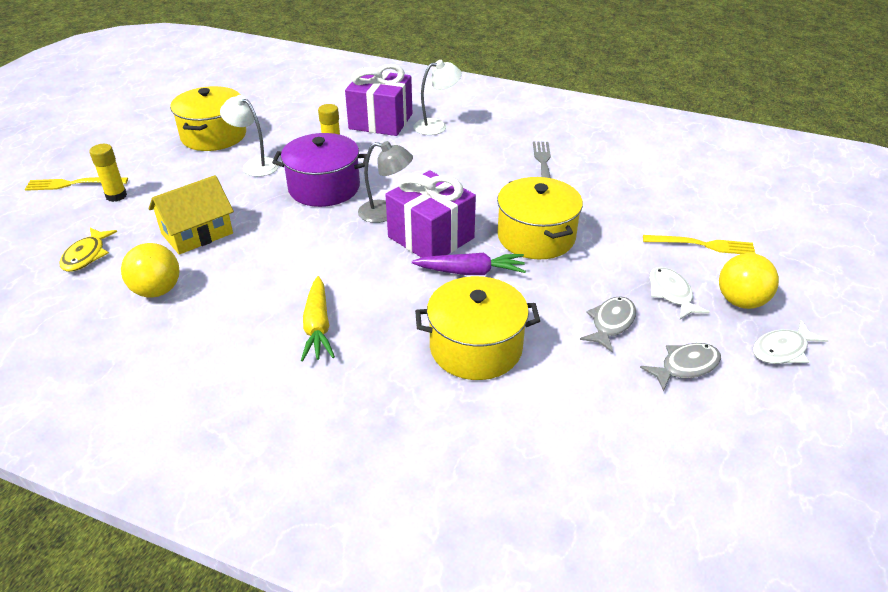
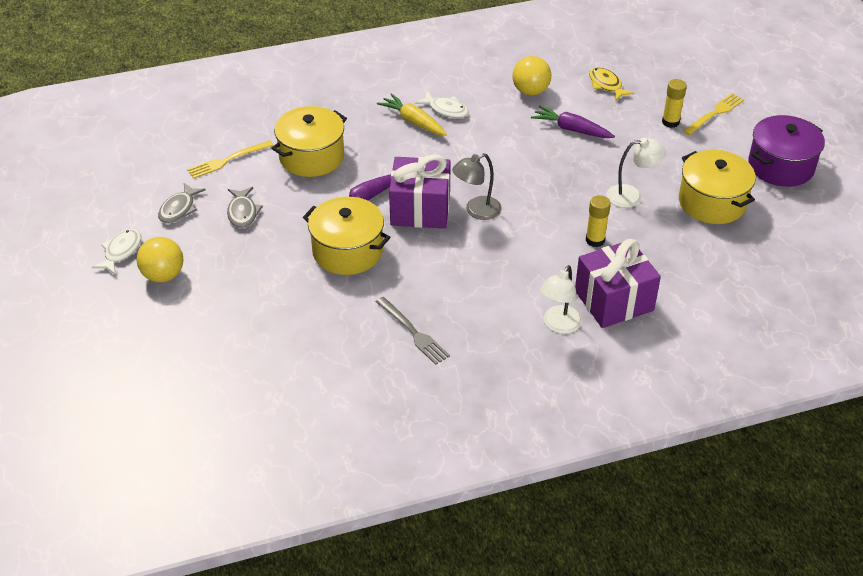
camera: 140 degrees right, 5 degrees up
(197, 233) = (571, 129): yellow house -> purple carrot
(324, 188) = (550, 206): purple pot -> purple pot (781, 166)
(671, 294) = (216, 255): white fish -> white fish (446, 110)
(703, 245) = (215, 314): yellow fork -> yellow fork (227, 160)

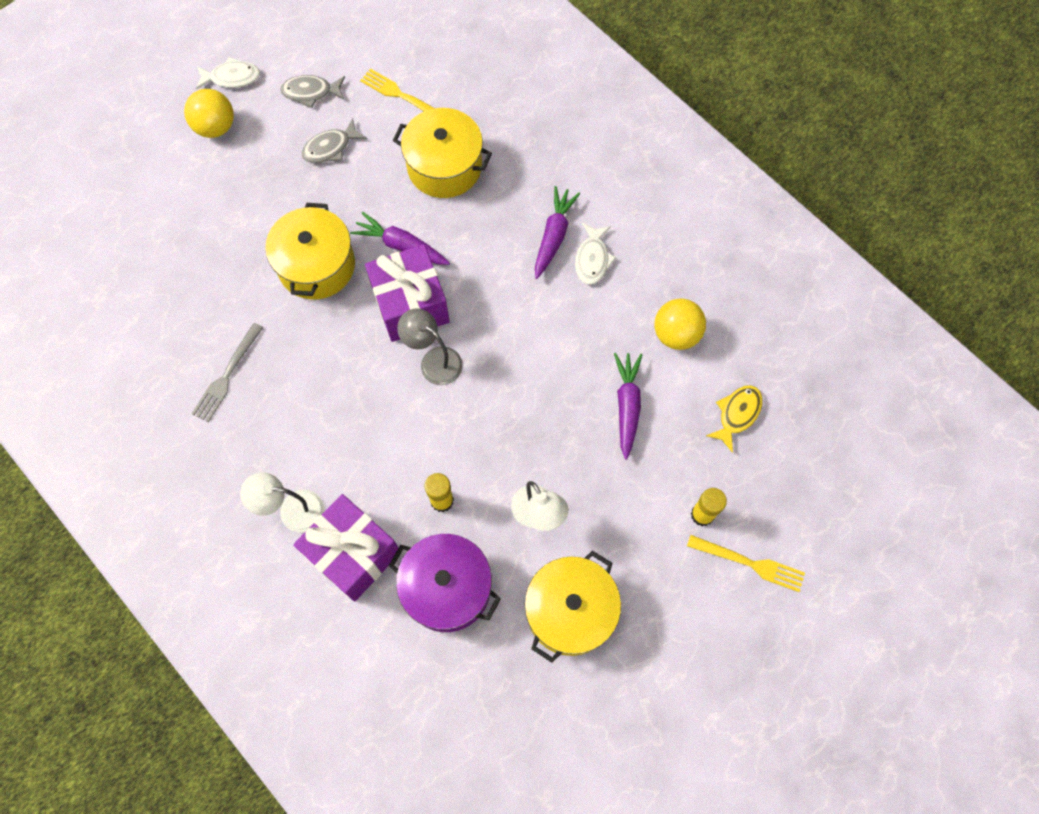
camera: 65 degrees right, 25 degrees up
(413, 121) = (553, 236): yellow carrot -> purple carrot
(781, 166) = (682, 676): purple pot -> purple pot (447, 588)

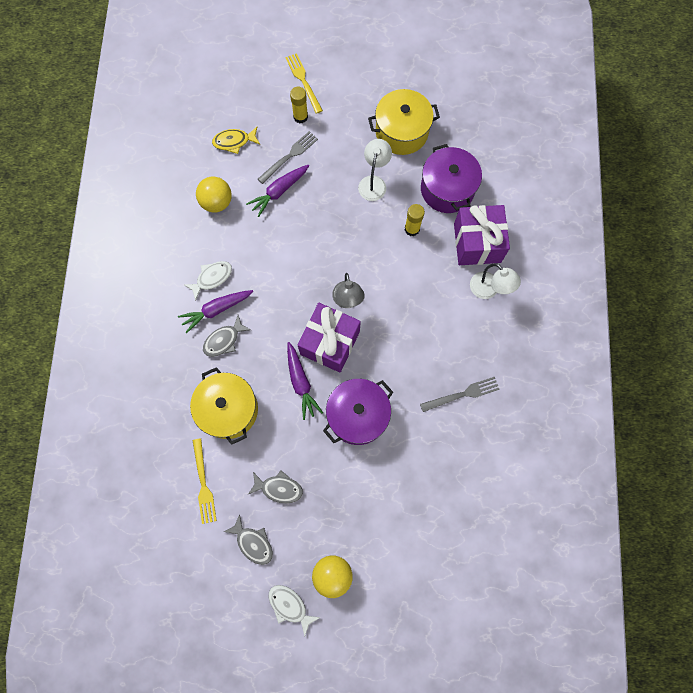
camera: 135 degrees left, 5 degrees up
(316, 265) = (357, 415): yellow pot -> purple pot
(515, 217) = (224, 340): none -> grey fish
(661, 456) = (289, 156): none -> grey fork

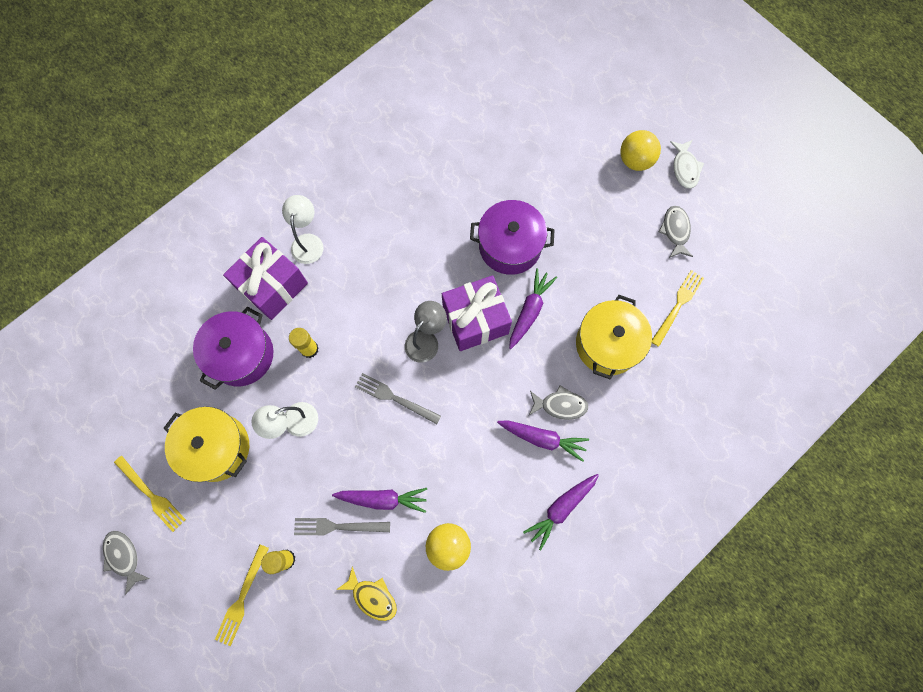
camera: 135 degrees left, 0 degrees up
(168, 280) = (561, 508): none -> purple carrot
(212, 278) = (520, 472): white fish -> none
(279, 488) = (621, 250): grey fish -> grey fish (124, 557)
(407, 80) = (151, 495): none -> yellow fork
(462, 394) = (416, 188): grey fork -> grey fork (394, 398)

